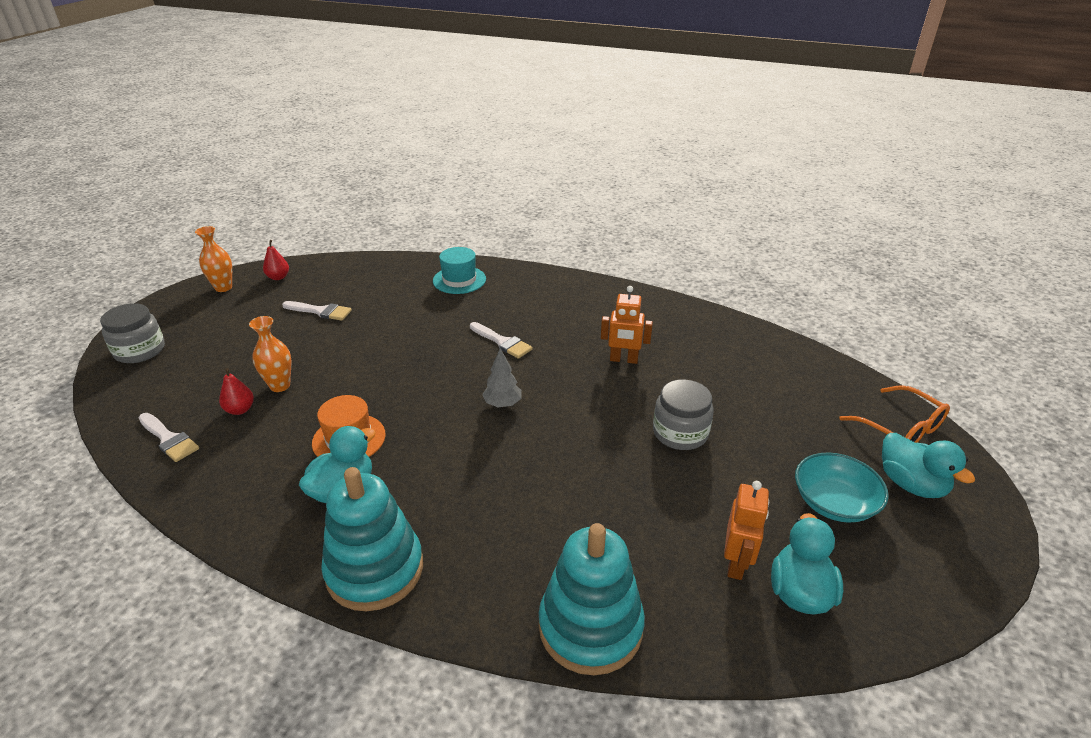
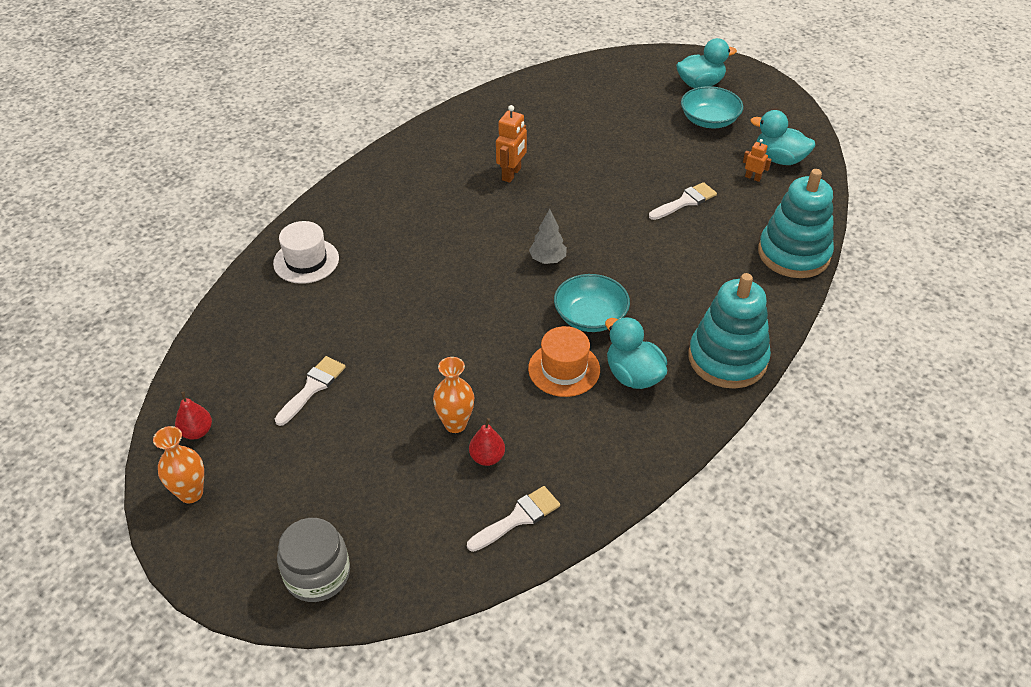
camera: 75 degrees left, 10 degrees up
(425, 446) = (590, 317): none -> turquoise bowl
(459, 280) = (306, 261): turquoise hat -> white hat
(502, 342) = (449, 245): white brush -> white brush (685, 201)
(680, 433) = (619, 167): grey jar -> none
(736, 563) = (753, 177): orange robot -> orange robot, size x0.58
(901, 428) = (646, 67): orange glasses -> none

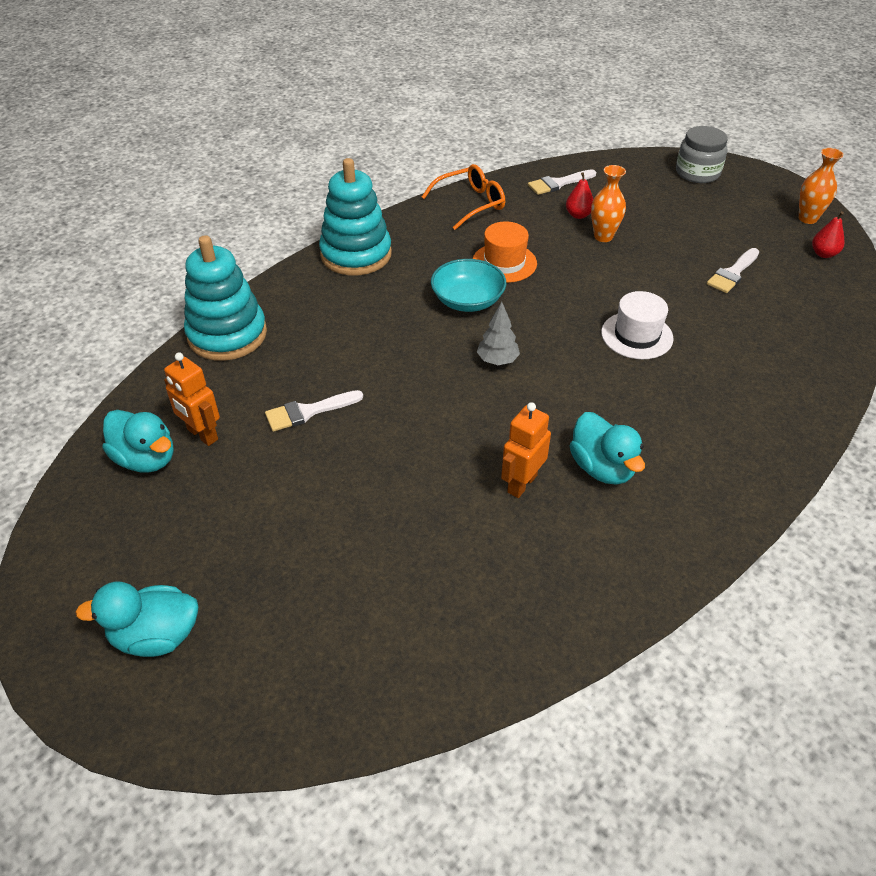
camera: 170 degrees left, 0 degrees up
(306, 261) = (778, 392): white hat -> white hat (636, 335)
(626, 459) = (470, 204): none -> orange glasses
(633, 375) = (444, 252): turquoise duck -> turquoise duck (602, 468)
(709, 120) = (195, 545): turquoise bowl -> none
(753, 177) = (202, 434): orange robot -> orange robot, size x1.73

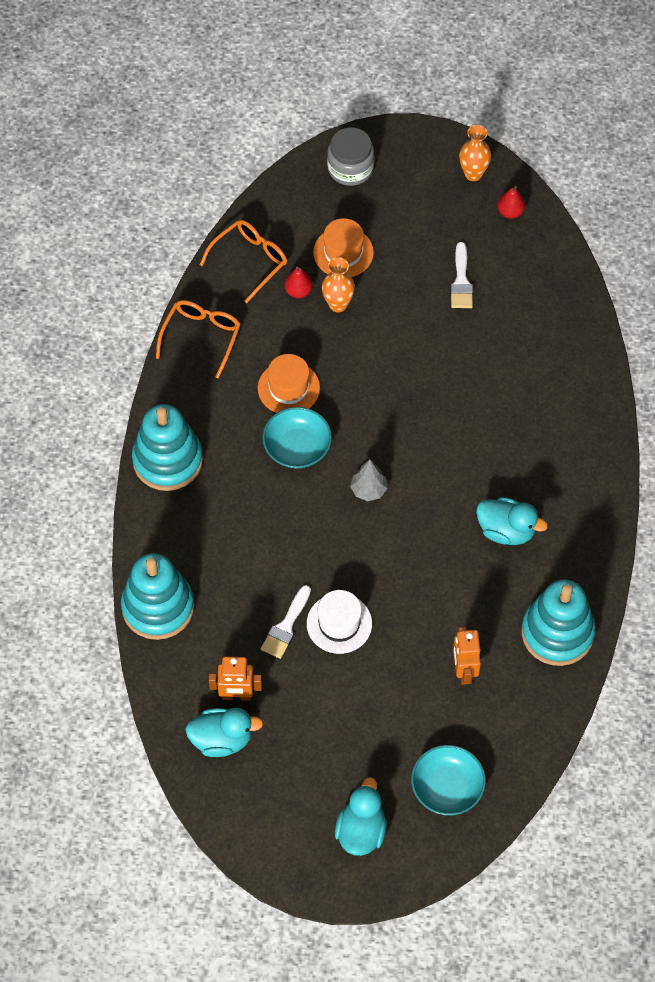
camera: 40 degrees left, 15 degrees up
(156, 636) = (361, 831): turquoise duck -> turquoise duck turned 150 degrees clockwise
(288, 663) = (447, 788): none -> turquoise bowl
(521, 483) = (469, 579): orange robot -> orange robot (464, 671)
(558, 183) = (250, 261): white brush -> orange glasses
(571, 595) = (557, 633): none -> turquoise stacking toy
(636, 335) = (442, 397): white hat -> white hat (339, 623)
(641, 211) = (343, 252): none -> orange hat

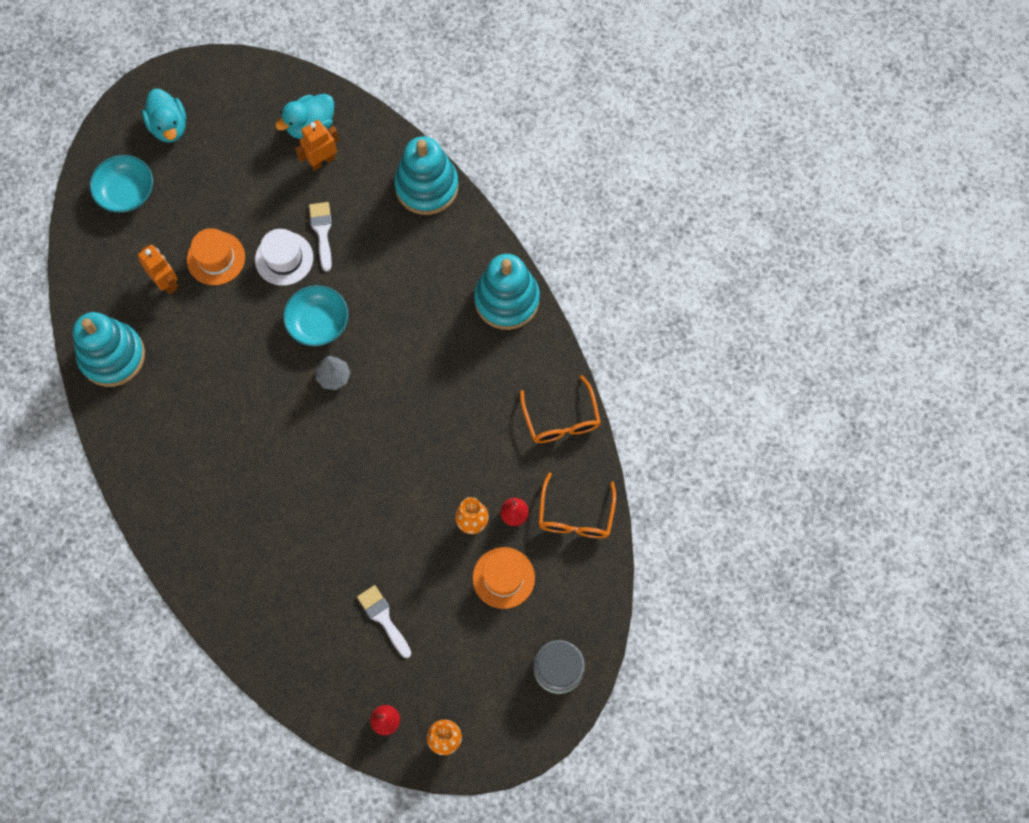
camera: 145 degrees right, 10 degrees up
(288, 388) = (458, 421): orange hat -> orange hat (216, 258)
(297, 447) = (415, 375): turquoise bowl -> turquoise bowl (318, 322)
(506, 530) = (202, 413): turquoise duck -> none

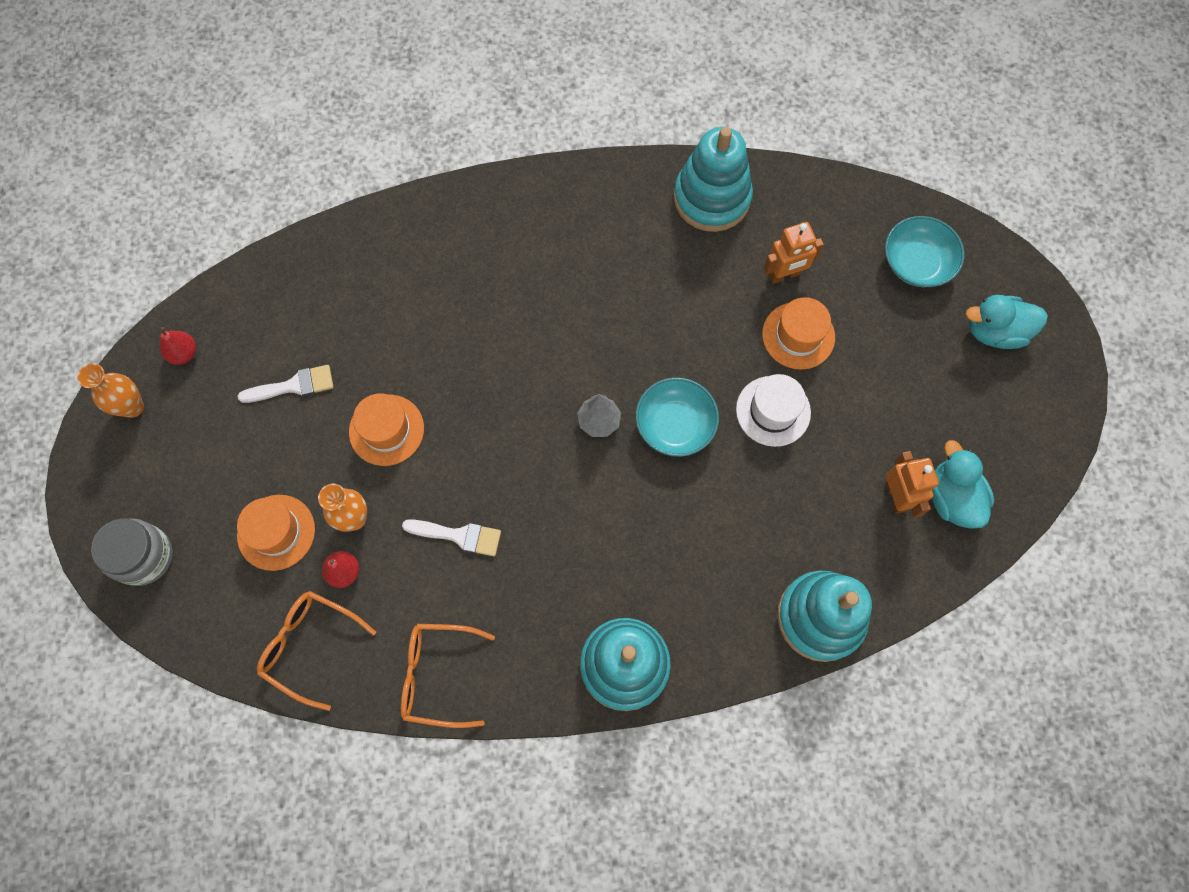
camera: 110 degrees right, 0 degrees up
(322, 231) = (795, 466): white brush -> white brush (459, 536)
(395, 530) = (386, 430): none -> orange hat

